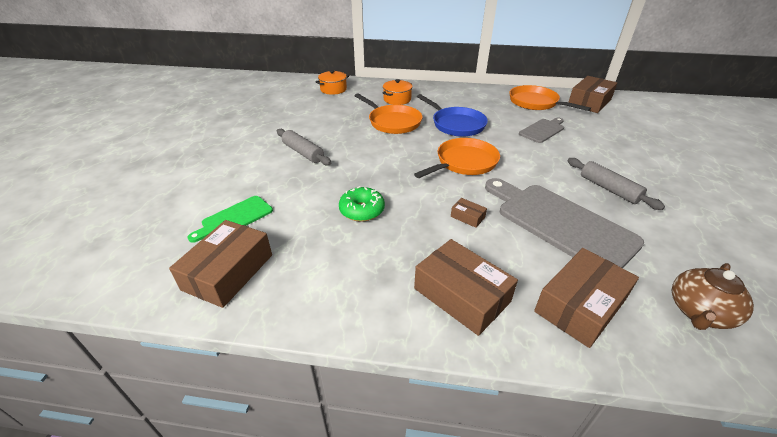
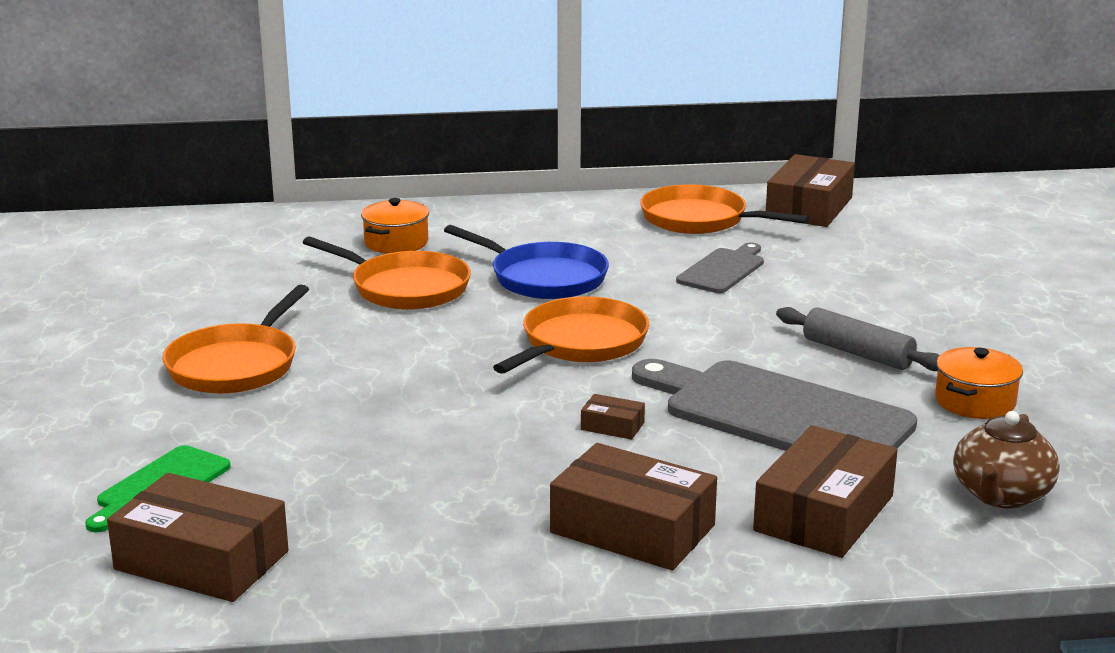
camera: 15 degrees left, 15 degrees down
(228, 272) = (202, 560): brown box -> brown box turned 75 degrees counterclockwise
(303, 153) = (236, 365): grey rolling pin -> orange pan
(333, 89) = (236, 236): orange pot -> orange pot (975, 402)
(362, 210) = (409, 442): green donut -> none

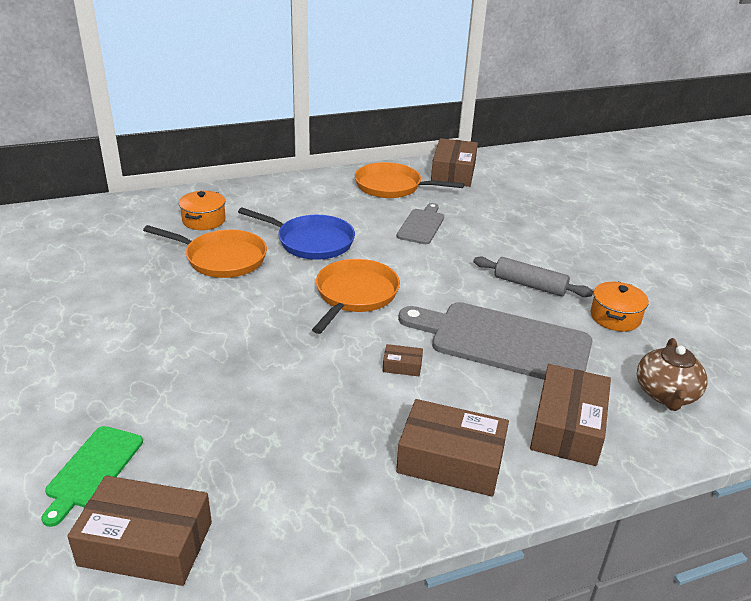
camera: 15 degrees left, 10 degrees up
(236, 365) = (121, 340): orange pan -> none

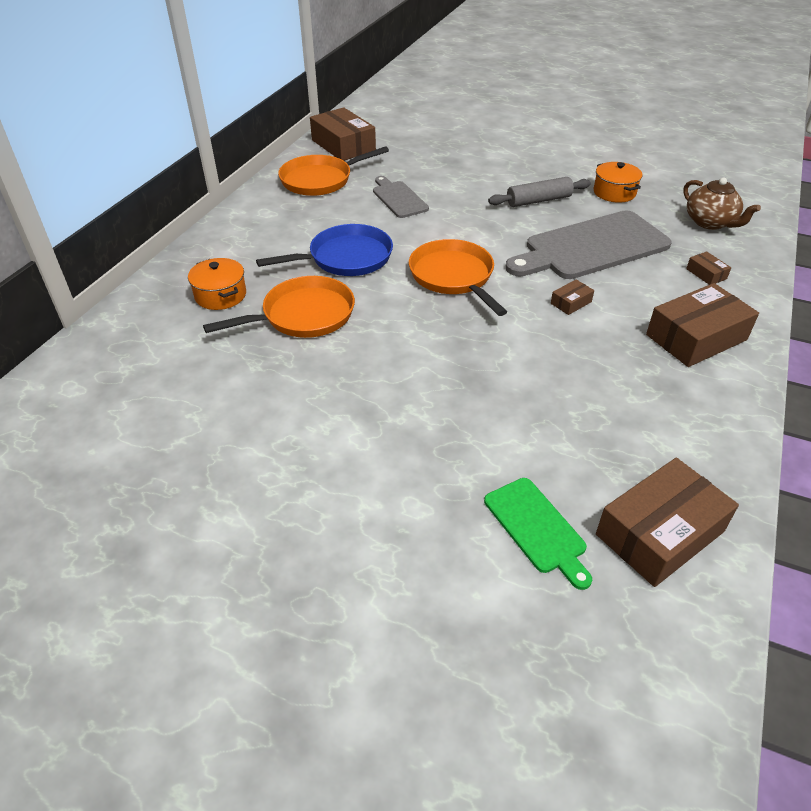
camera: 45 degrees left, 10 degrees up
(567, 426) = (706, 274): brown box -> brown box, size x0.44

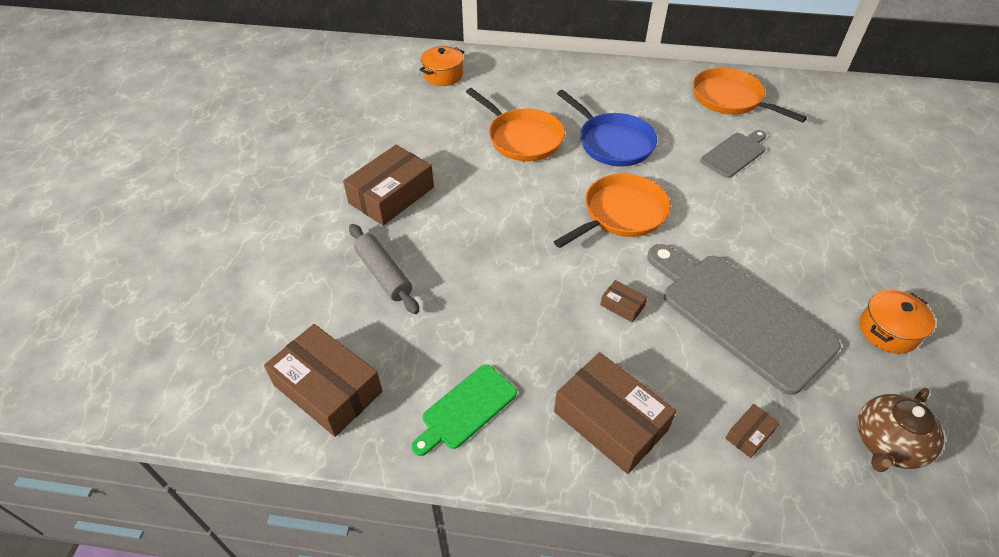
camera: 75 degrees right, 5 degrees up
(220, 295) = (527, 92): orange pot -> orange pot (443, 75)
(343, 145) = (809, 98): brown box -> brown box (391, 195)
(537, 528) = (323, 308): green cutting board -> green cutting board (466, 409)
(538, 200) = (811, 260): grey rolling pin -> grey rolling pin (384, 274)

